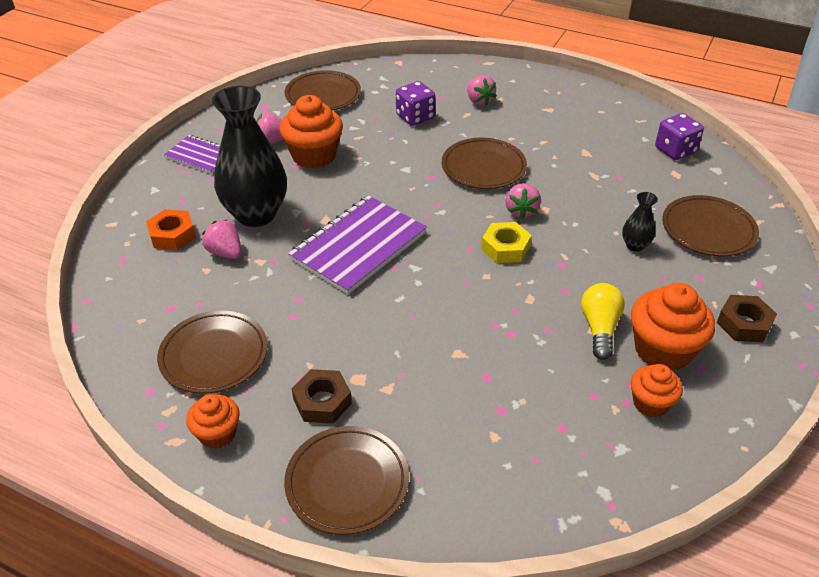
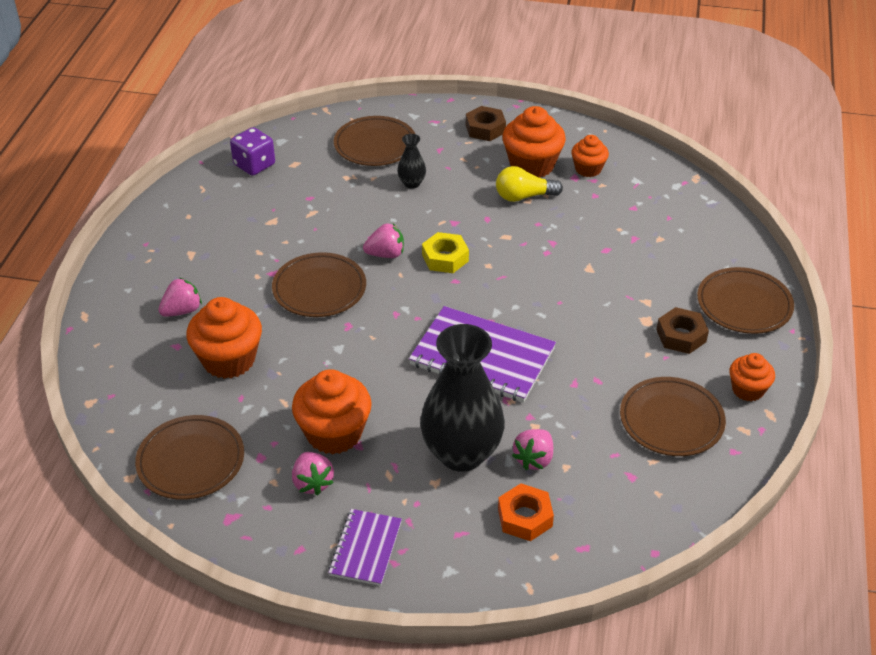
camera: 105 degrees left, 0 degrees up
(415, 117) = (229, 360): purple dice -> orange cupcake

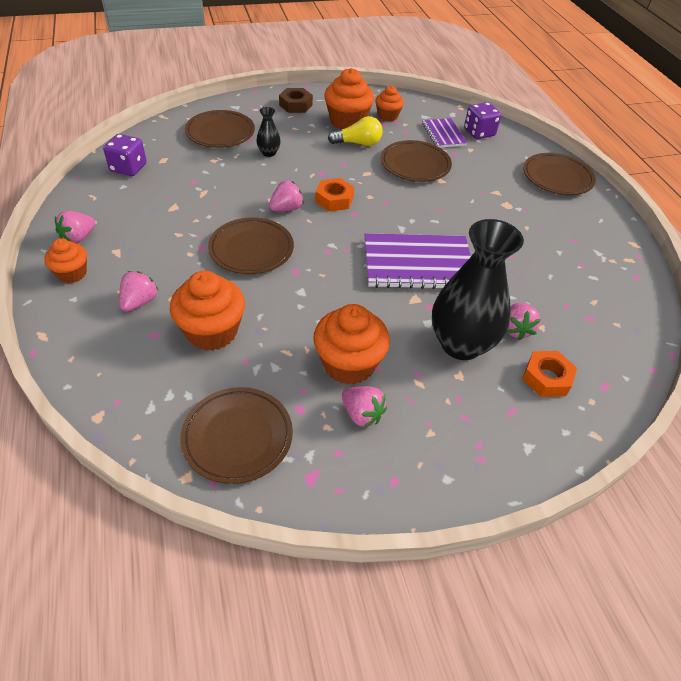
camera: 30 degrees left, 5 degrees up
(165, 229) = (78, 238): none -> pink strawberry
(366, 548) = (449, 456): purple notebook -> purple notebook (443, 134)
(445, 258) = (334, 199): yellow nut -> orange nut
(524, 196) = (358, 143): yellow light bulb -> yellow light bulb turned 150 degrees counterclockwise
(671, 420) = (581, 268): brown plate -> brown plate (415, 165)
(681, 336) = (537, 209): brown nut -> none
(690, 219) = (479, 132): none -> purple dice
(748, 390) = (608, 232): orange cupcake -> orange cupcake (72, 273)

